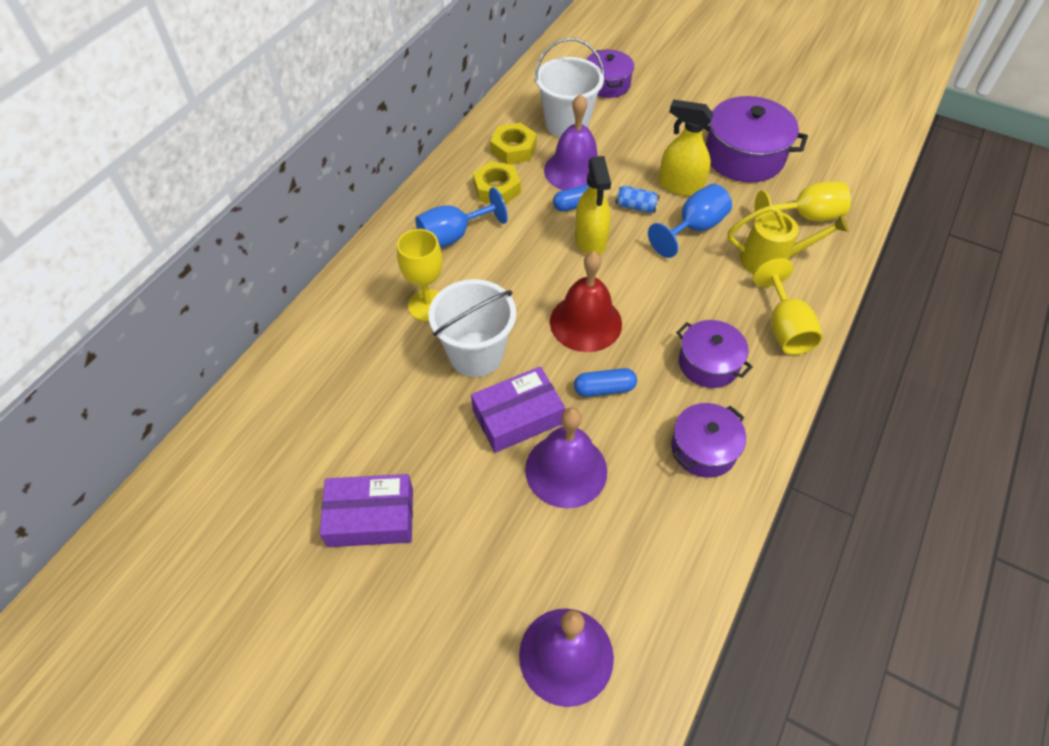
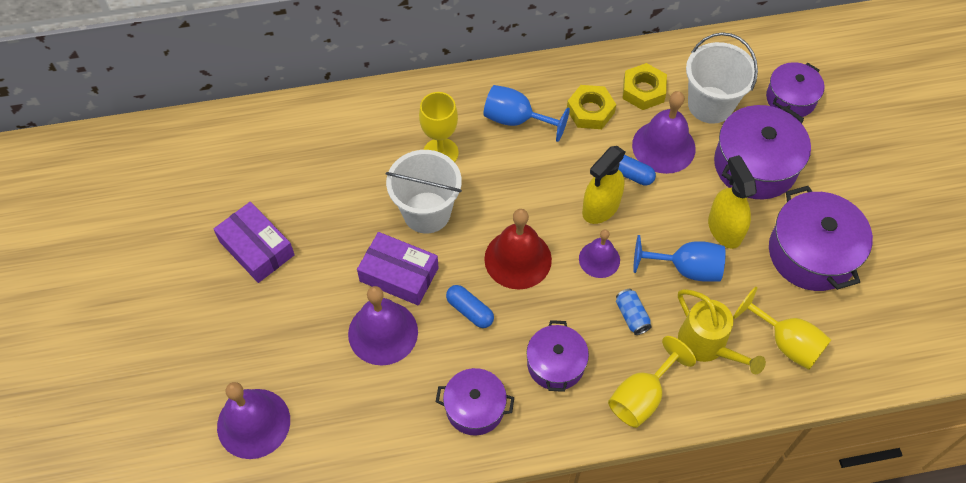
camera: 50 degrees right, 5 degrees up
(636, 207) = (667, 214): blue can -> blue can (632, 316)
(636, 272) = (599, 259): none -> purple bell
(643, 136) = (755, 165): none -> purple pot

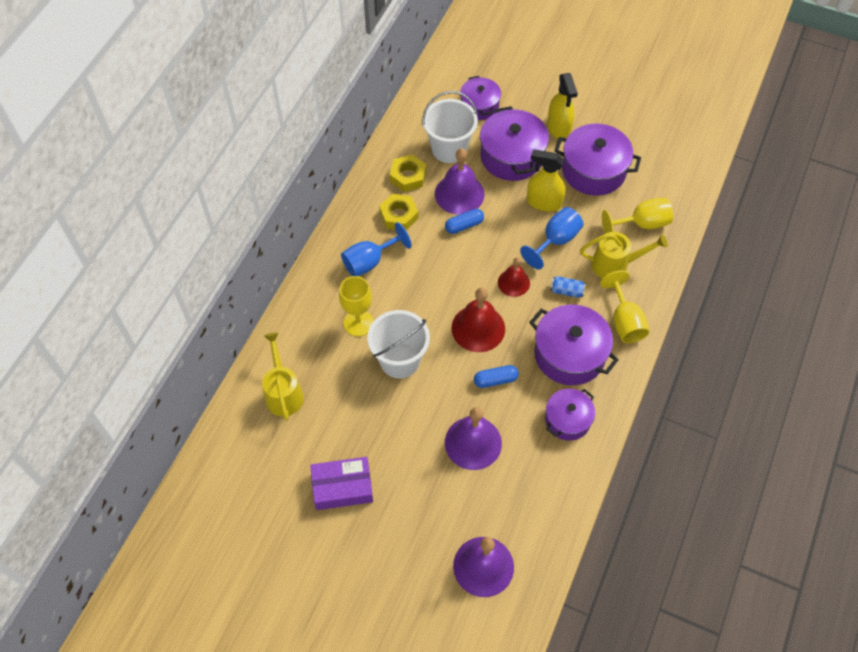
camera: 55 degrees left, 0 degrees up
(320, 140) = (283, 393): none -> yellow watering can
(399, 274) = (435, 406): purple box -> none
(555, 364) = (569, 354): purple pot -> purple pot, size x1.61
(599, 259) = (513, 282): purple bell -> red bell
(600, 207) = (476, 257): yellow spray bottle -> yellow spray bottle (559, 128)

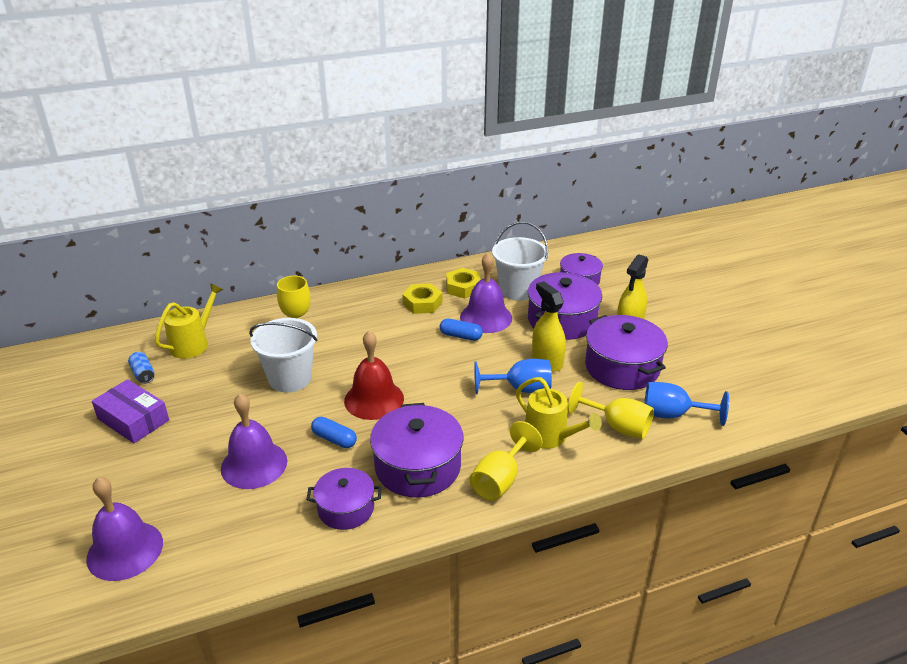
camera: 45 degrees right, 25 degrees down
(370, 261) = (362, 314): blue goblet -> blue goblet (672, 415)
(513, 282) = (445, 391): red bell -> none
(566, 291) = (480, 425): blue can -> blue can (143, 374)

